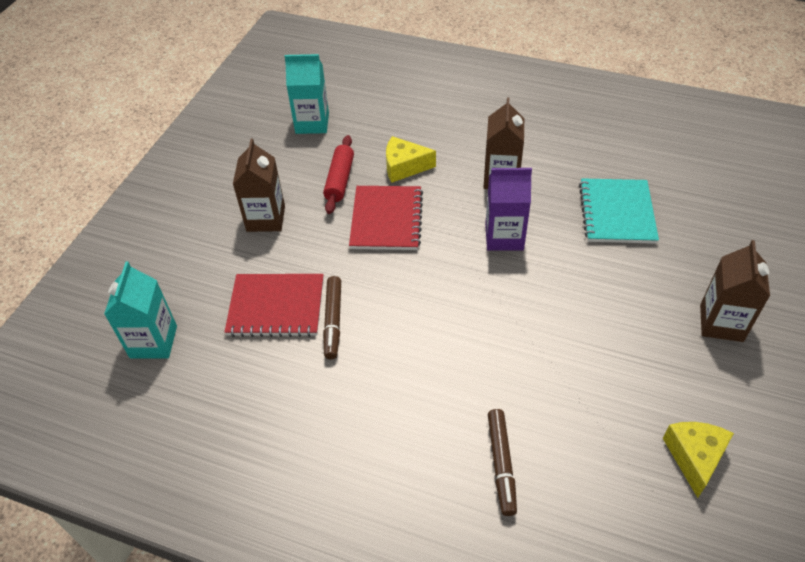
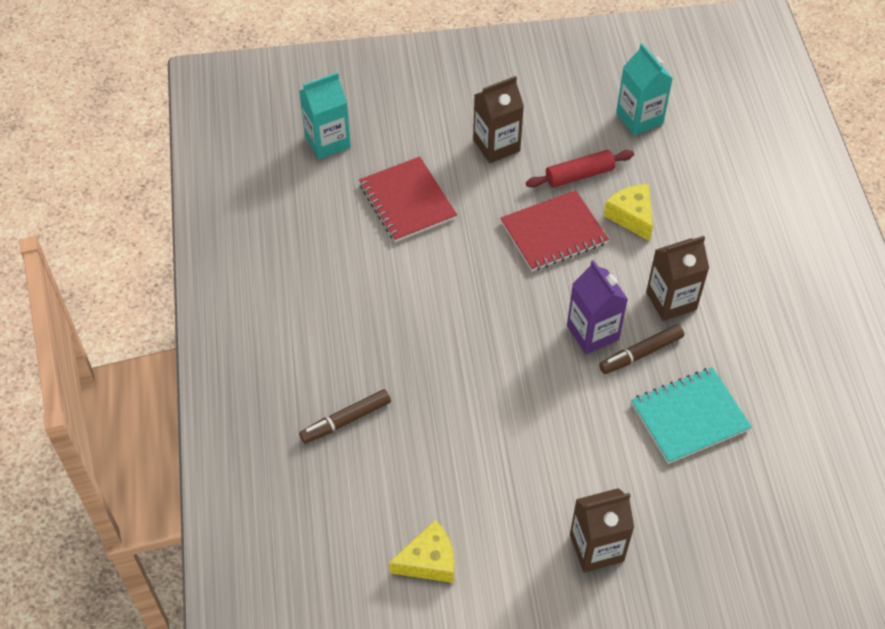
camera: 60 degrees right, 5 degrees up
(333, 321) = (416, 246): brown marker -> brown marker (641, 353)

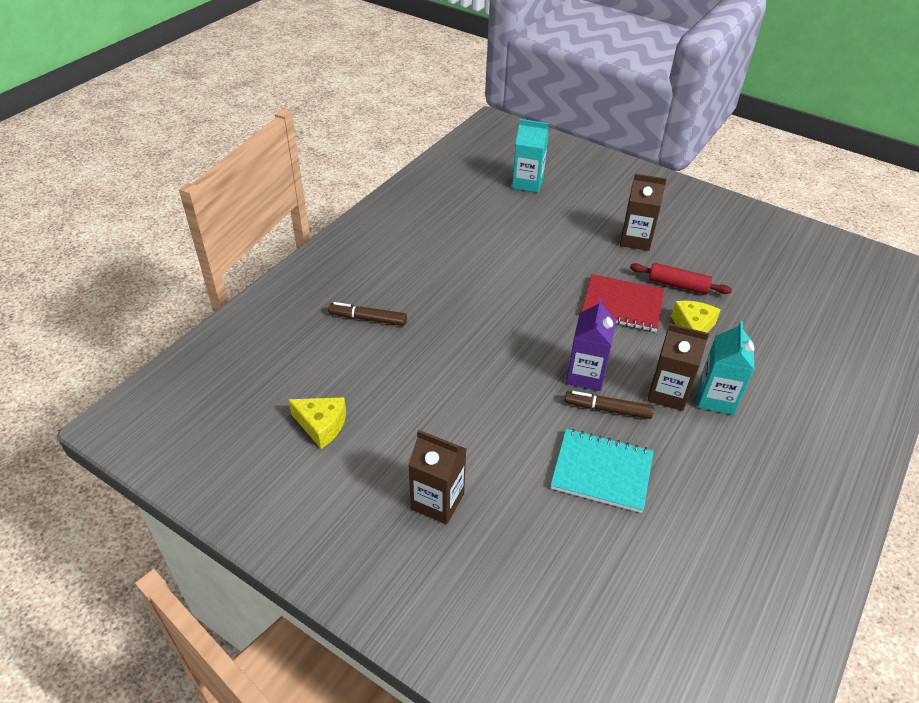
camera: 40 degrees right, 10 degrees down
(407, 201) = (542, 236): red notebook -> none
(639, 118) = (761, 279): turquoise carton -> turquoise carton (715, 398)

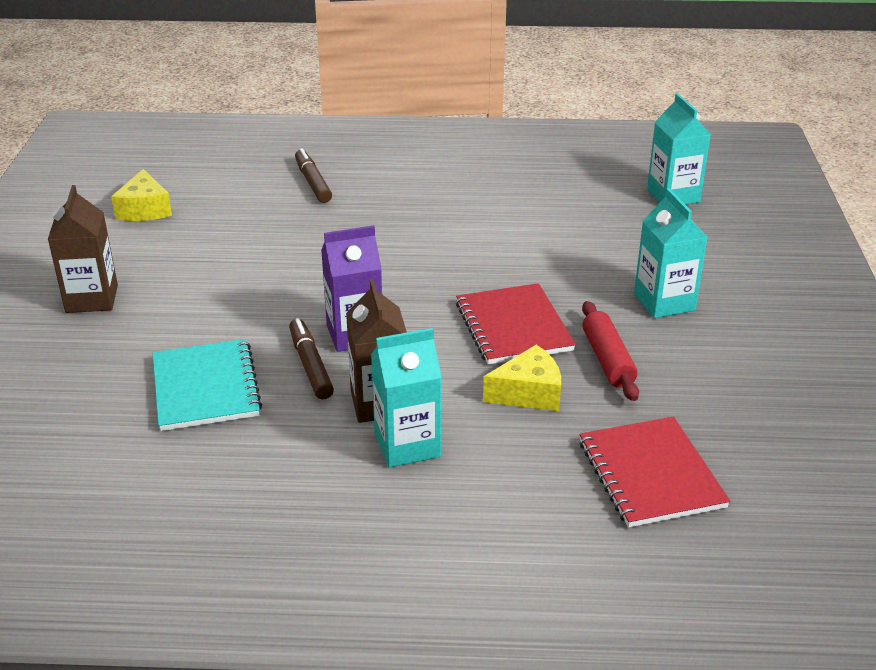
camera: 60 degrees right, 10 degrees down
(635, 239) = (664, 302): brown carton -> turquoise carton
(785, 317) = (650, 474): none -> red notebook

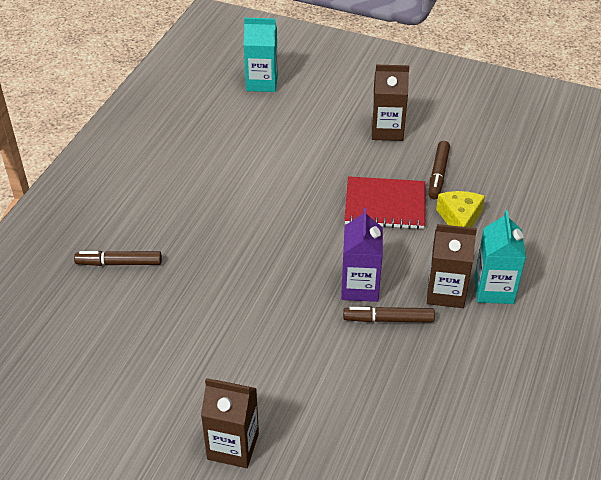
camera: 70 degrees left, 10 degrees up
(144, 209) = (94, 388): yellow cheese -> none
(205, 387) = (393, 385): turquoise notebook -> none
(608, 360) = (438, 174): red rolling pin -> brown marker
(650, 474) = (550, 192): red notebook -> none
(664, 302) = (387, 130): turquoise carton -> brown carton

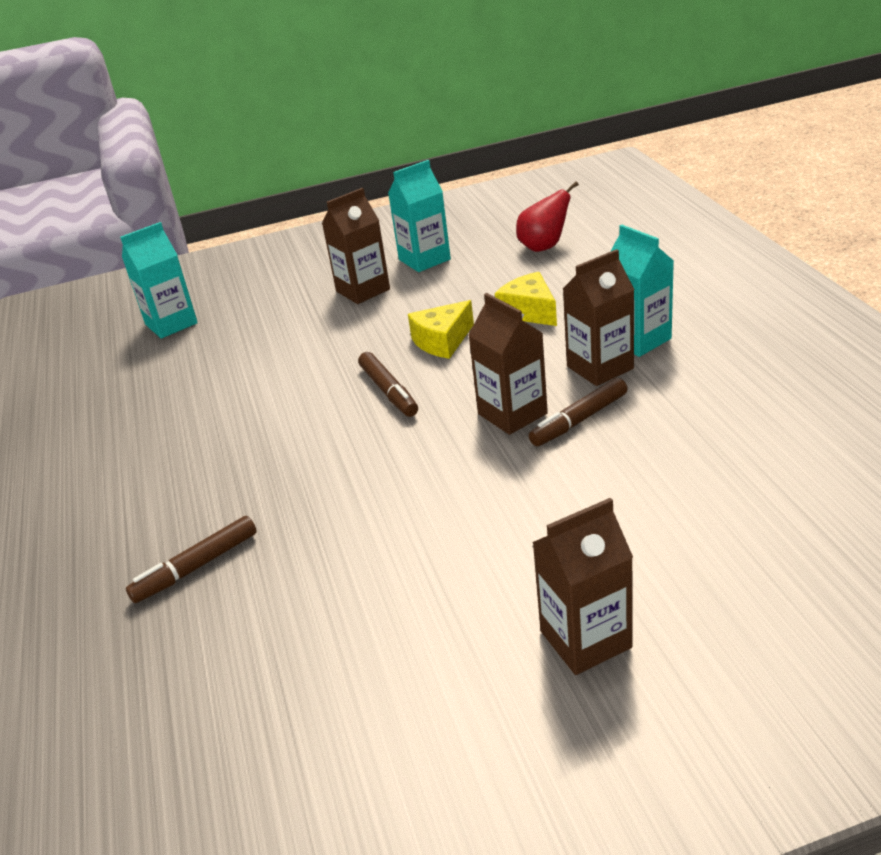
camera: 35 degrees left, 10 degrees down
(360, 287) = (512, 414): purple carton -> brown carton
(385, 205) = (442, 341): red notebook -> yellow cheese
(438, 174) = (460, 293): brown marker -> brown marker (388, 391)
(450, 130) = (424, 259): none -> turquoise carton
(534, 171) = (544, 247): none -> red pear

